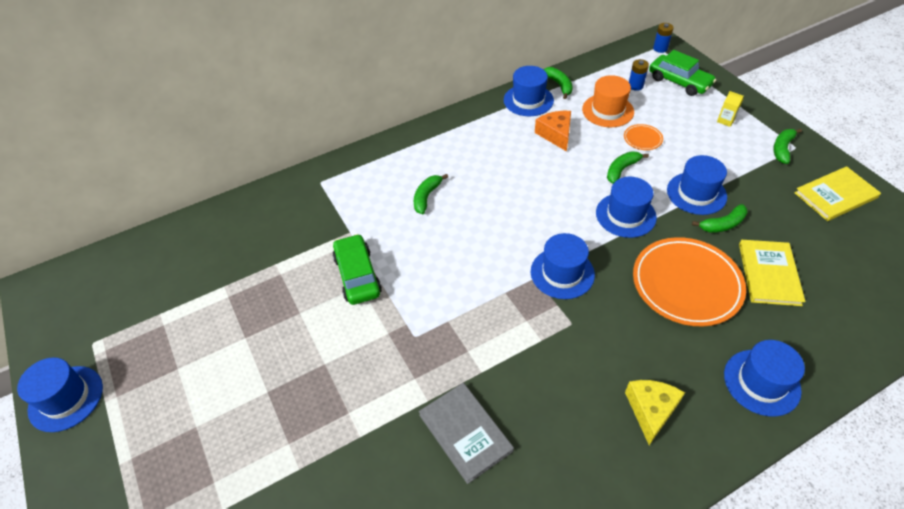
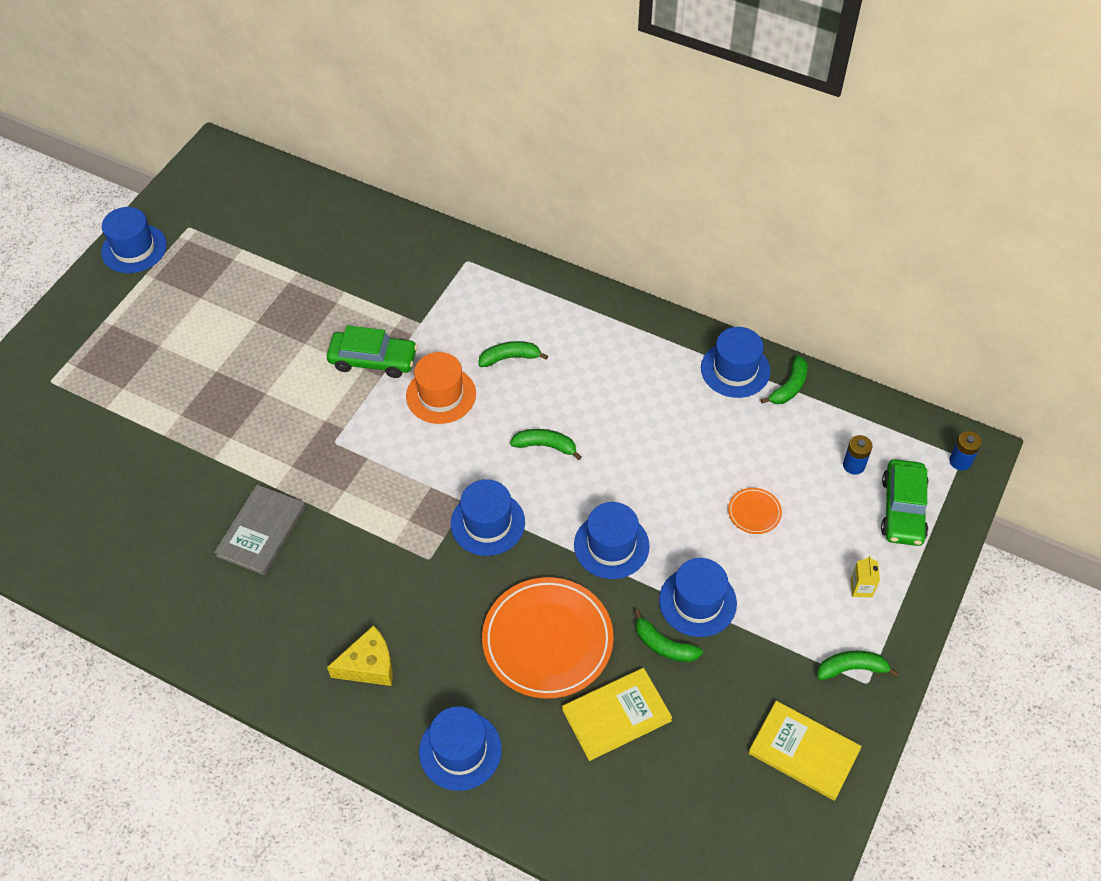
camera: 55 degrees right, 5 degrees up
(357, 275) = (373, 360): green car -> green car turned 60 degrees clockwise
(556, 134) = (695, 424): orange cheese -> none
(607, 110) = (780, 456): orange hat -> orange hat (441, 395)
(621, 170) = (682, 513): green banana -> green banana (545, 446)

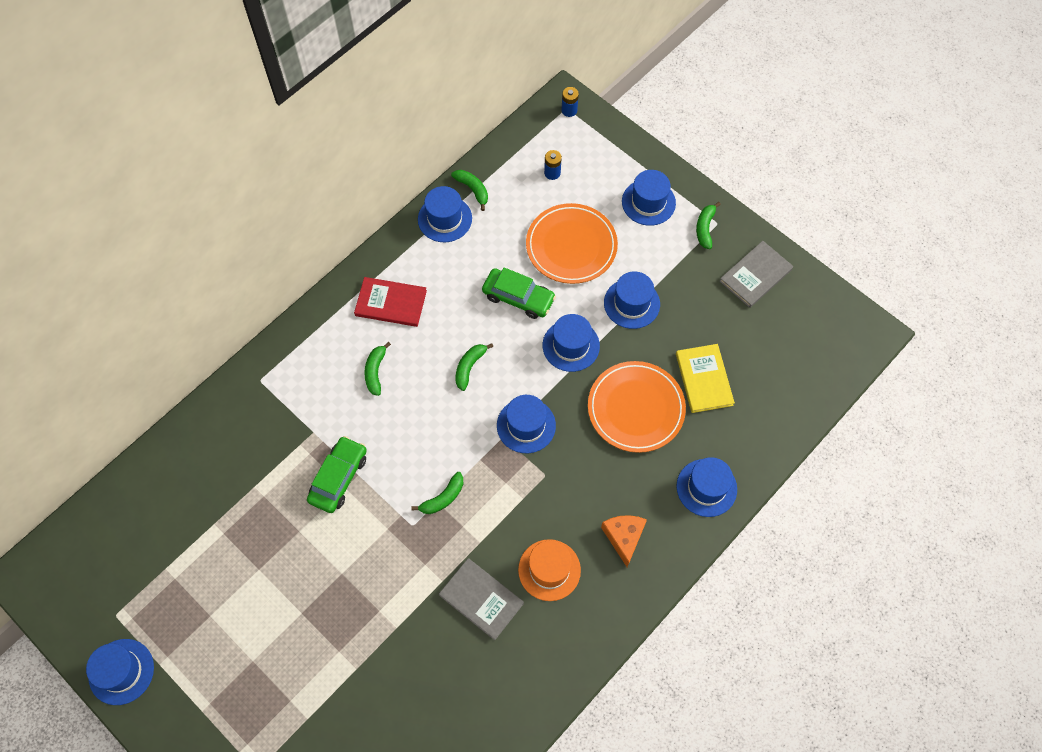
camera: 75 degrees left, 10 degrees up
(369, 665) = (624, 537): yellow cheese -> orange cheese
(441, 395) = (394, 432): orange hat -> orange hat (549, 570)
(601, 348) = (391, 303): none -> red book
(664, 645) = (659, 334): green banana -> green banana (443, 498)
(754, 512) = (571, 246): orange plate -> orange plate, size x2.31
(803, 751) = (755, 275): yellow book -> grey book
(861, 588) = (648, 202): yellow carton -> blue hat
(902, 509) = (596, 157): green car -> green car (518, 297)

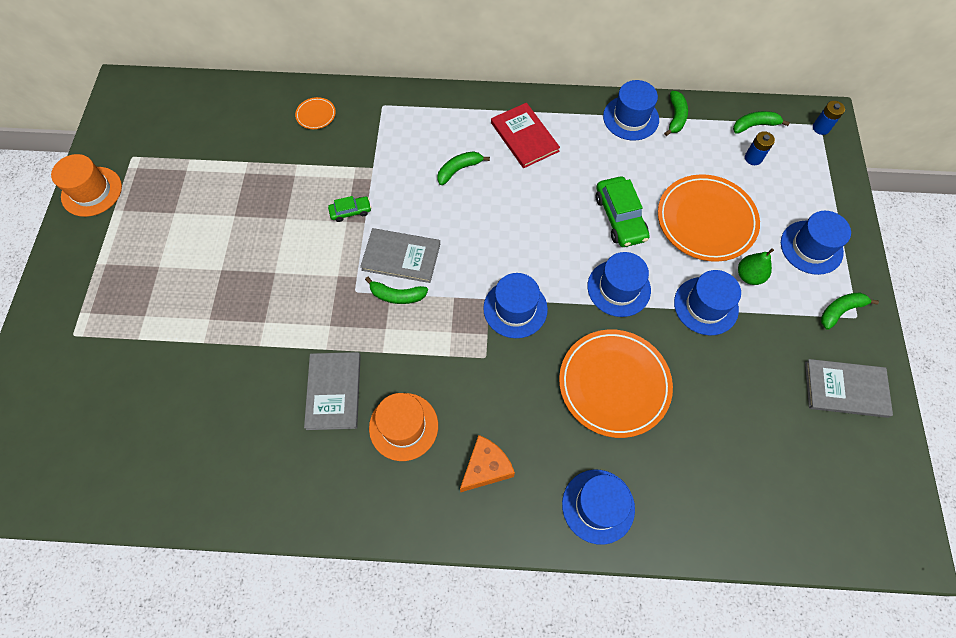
camera: 50 degrees right, 0 degrees up
(121, 671) = (92, 191): blue hat -> orange hat
(219, 437) = (316, 115): none -> orange plate
(338, 478) = (350, 211): green car -> green car, size x0.55
(413, 471) = (401, 257): none -> grey book
(469, 367) = (525, 229): green banana -> green banana (754, 125)
(634, 258) = (749, 276): none -> green pear
(704, 379) = (699, 422): yellow book -> none

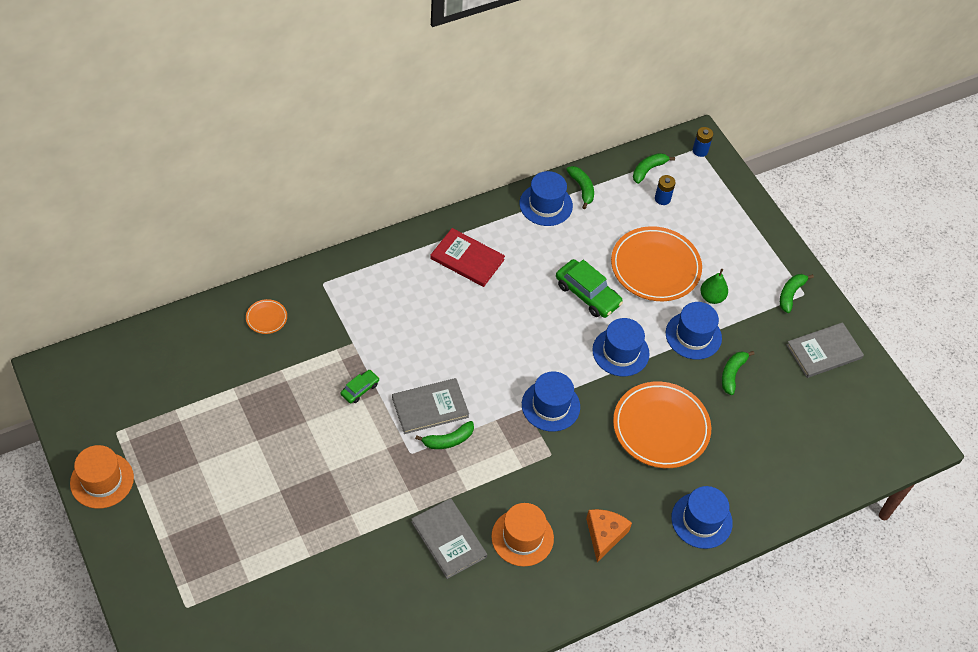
camera: 35 degrees left, 10 degrees down
(459, 170) = (430, 312): green banana -> green banana (732, 374)
(811, 247) = (744, 254): blue hat -> none

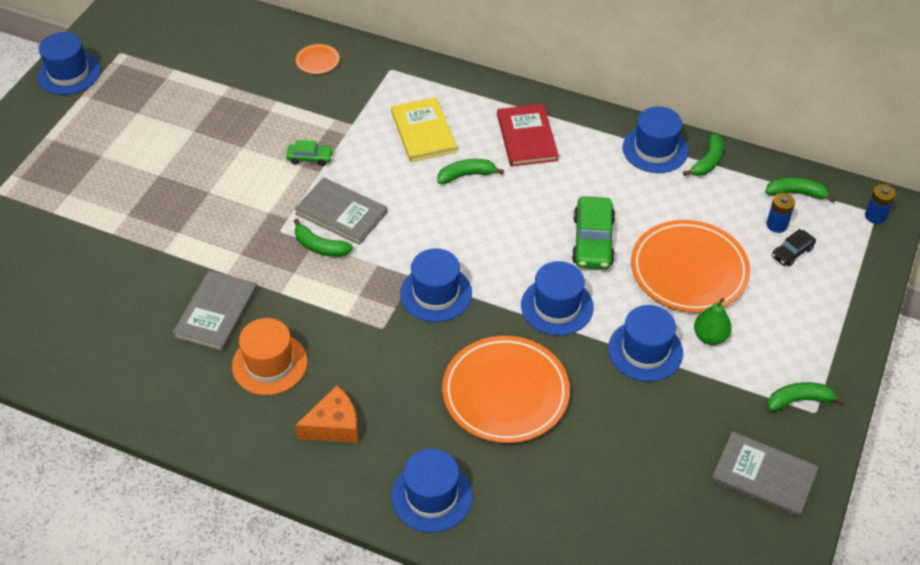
camera: 55 degrees right, 5 degrees down
(102, 480) = (69, 73): orange hat -> blue hat
(403, 309) = (423, 131): none -> yellow book
(689, 209) = (792, 252): none -> black car
(732, 374) = (637, 412): green banana -> green banana (466, 175)

